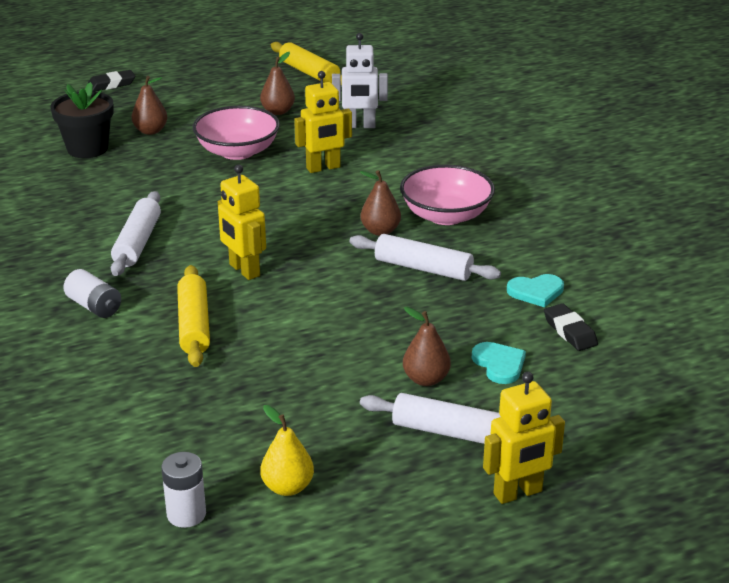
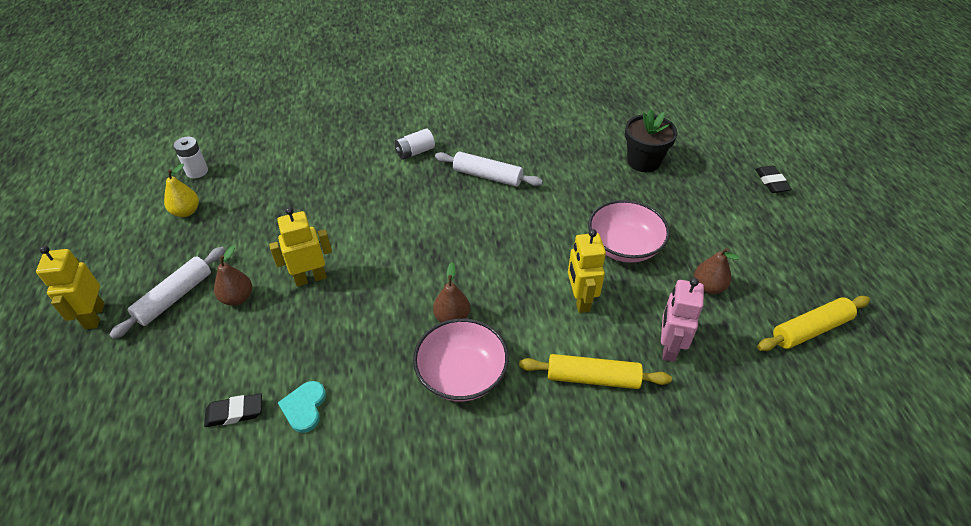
camera: 105 degrees right, 15 degrees up
(150, 131) = (672, 197): brown pear -> none
(194, 325) = (370, 192): yellow rolling pin -> yellow rolling pin (592, 378)
(244, 270) = (426, 224): yellow robot -> yellow robot (310, 278)
(359, 126) = (668, 347): white robot -> pink robot
(423, 268) = (380, 333): white rolling pin -> none
(499, 364) = (225, 347): turquoise heart -> none

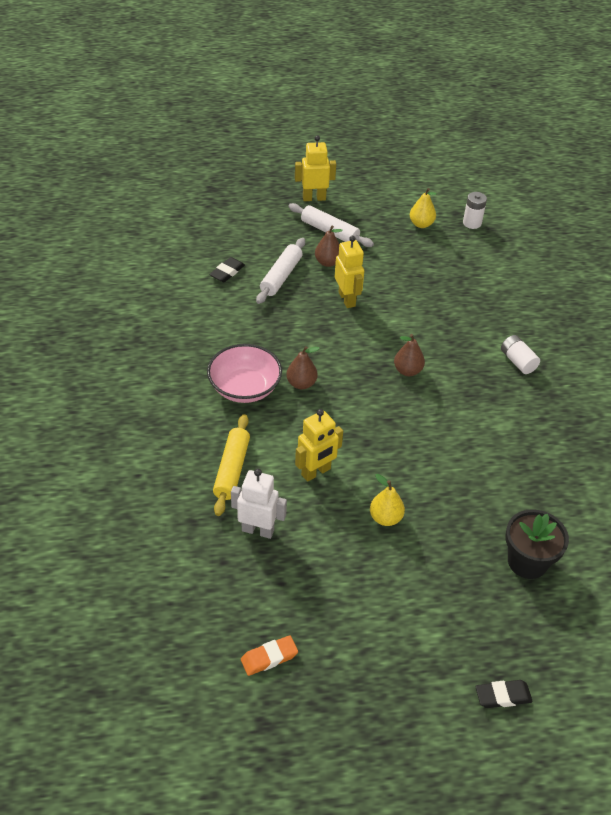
camera: 90 degrees right, 0 degrees up
(235, 412) = (227, 272): black eraser -> black eraser turned 45 degrees clockwise
(304, 407) = (227, 304): turquoise heart -> none
(487, 176) = (485, 416): white rolling pin -> white rolling pin (281, 276)
(580, 300) = (316, 472): yellow robot -> yellow robot turned 150 degrees clockwise
(624, 246) = (385, 518): pink bowl -> yellow pear
(668, 347) = (258, 530): pink robot -> white robot
(708, 287) = (329, 580): brown pear -> brown pear (407, 371)
(810, 329) = (269, 657): yellow rolling pin -> orange eraser

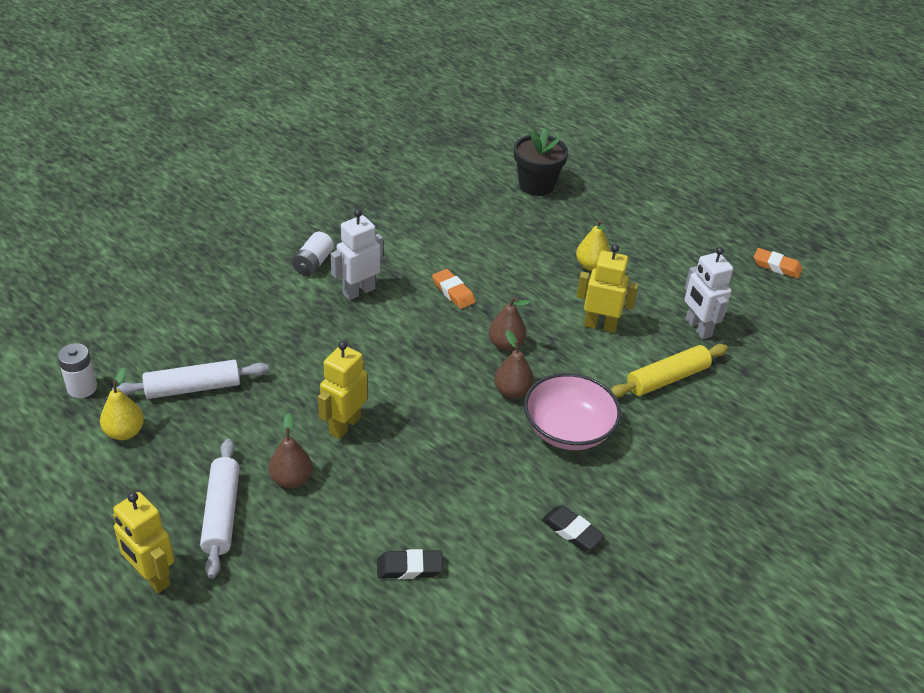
camera: 130 degrees left, 5 degrees down
(281, 276) = (363, 508): white rolling pin -> white rolling pin (193, 388)
(407, 371) = (408, 327): brown pear -> brown pear (506, 344)
(424, 415) = (453, 292): none -> orange eraser
(467, 367) = (358, 291): none -> white robot
(502, 696) = (652, 162): black eraser -> black eraser (572, 531)

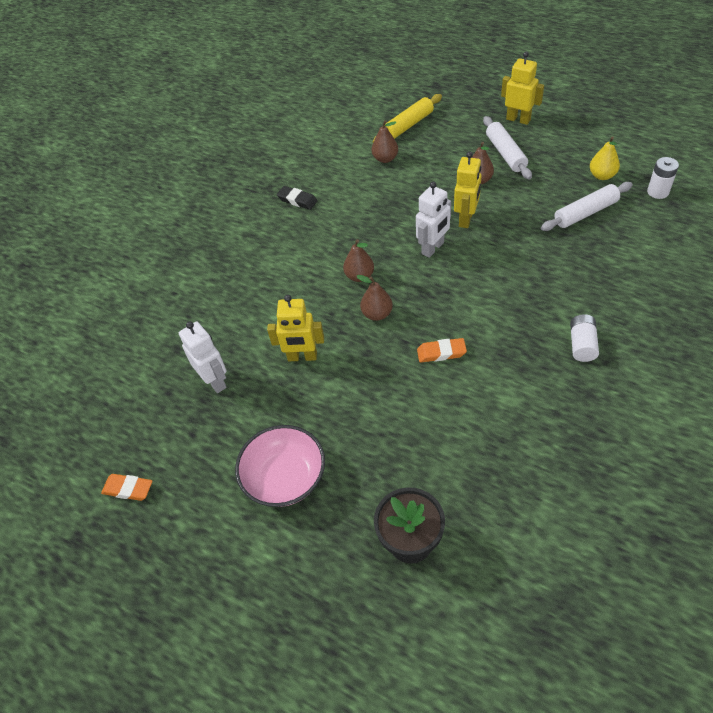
camera: 175 degrees right, 10 degrees up
(358, 291) = (523, 327): white robot -> white robot (433, 248)
(409, 568) = (385, 159): black eraser -> brown pear
(453, 292) = (441, 352): orange eraser -> orange eraser turned 45 degrees counterclockwise
(568, 430) = (312, 259): pink bowl -> pink bowl (285, 478)
(591, 266) = (321, 427): yellow pear -> none
(667, 379) = (241, 322): yellow rolling pin -> yellow rolling pin (408, 125)

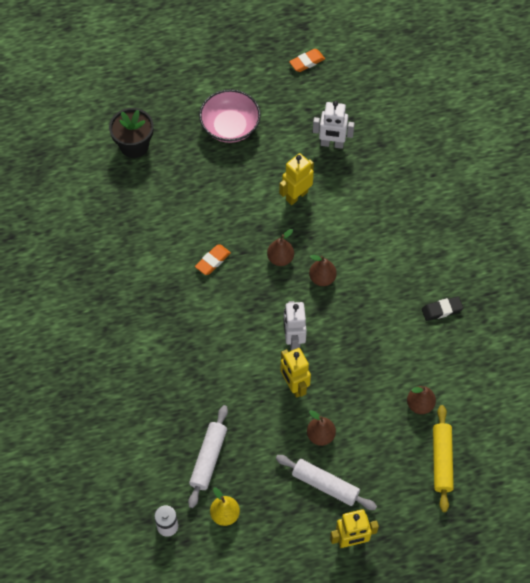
camera: 130 degrees right, 10 degrees up
(582, 345) = (128, 331): white battery -> none

